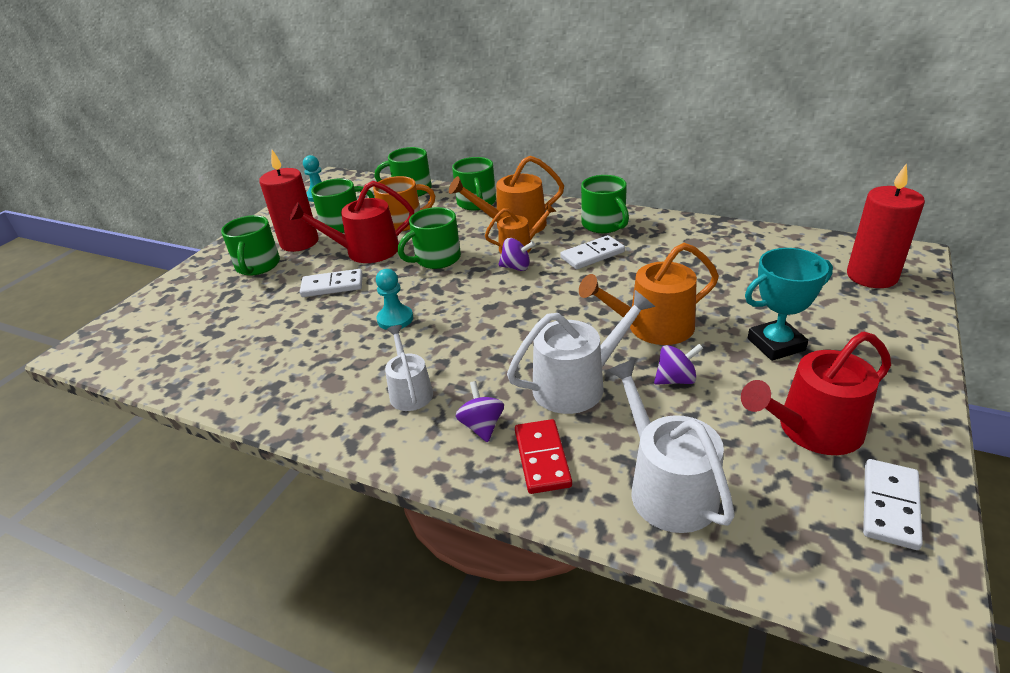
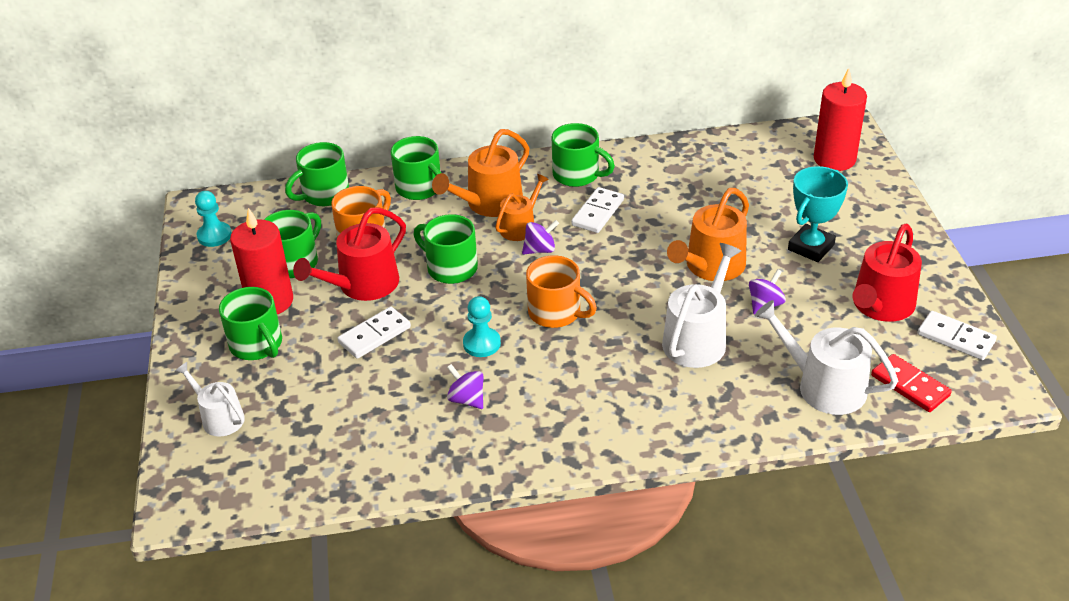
camera: 35 degrees left, 5 degrees up
(410, 391) = (571, 400): white watering can -> white watering can (219, 418)
(436, 259) = (450, 268): green mug -> green mug turned 105 degrees clockwise
(477, 317) = (556, 312): none -> orange mug
(482, 426) = (658, 401): purple spinning top -> purple spinning top (467, 399)
(542, 458) = (725, 405): red domino -> red domino (910, 386)
(889, 506) = (955, 338): white domino -> white domino turned 45 degrees counterclockwise

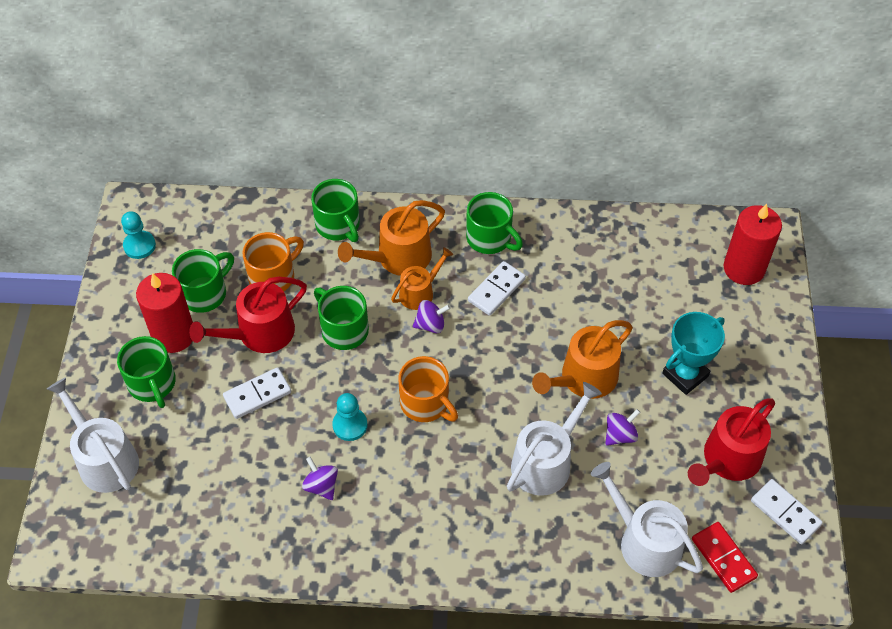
camera: 10 degrees right, 15 degrees up
(219, 418) = (104, 459): white watering can -> white watering can, size x1.60
(324, 194) = (248, 215): green mug -> none

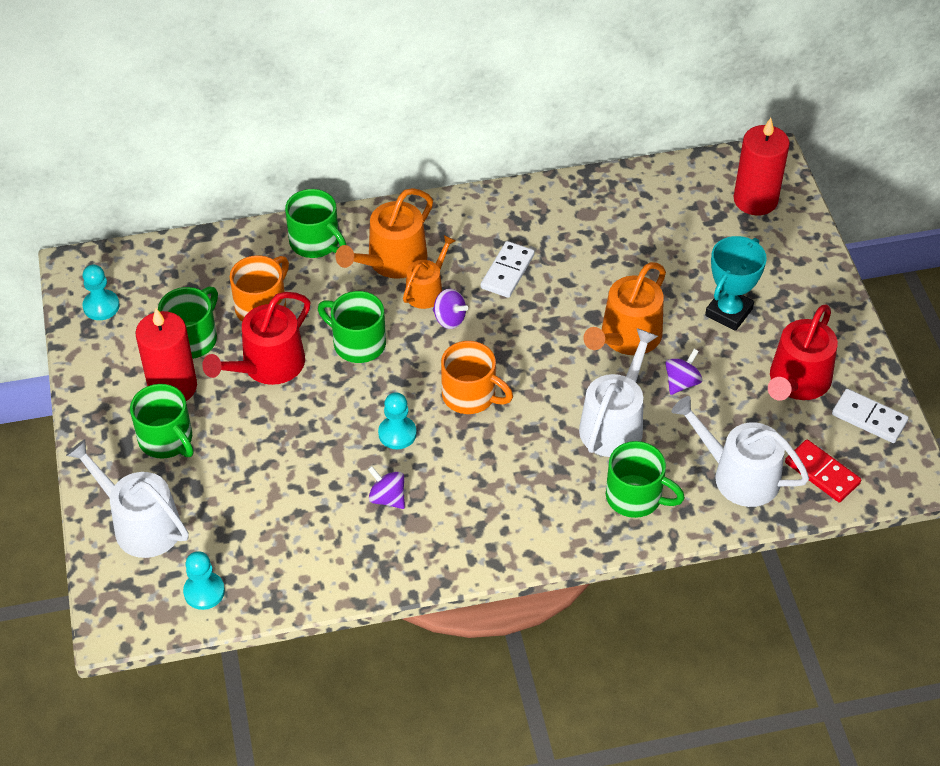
camera: 15 degrees left, 5 degrees down
(136, 537) = (204, 592): none -> turquoise pawn
(257, 395) = (287, 426): white domino -> none
(431, 325) = (449, 319): purple spinning top -> purple spinning top turned 60 degrees clockwise
(490, 238) = (483, 223): green mug -> green mug (635, 497)

